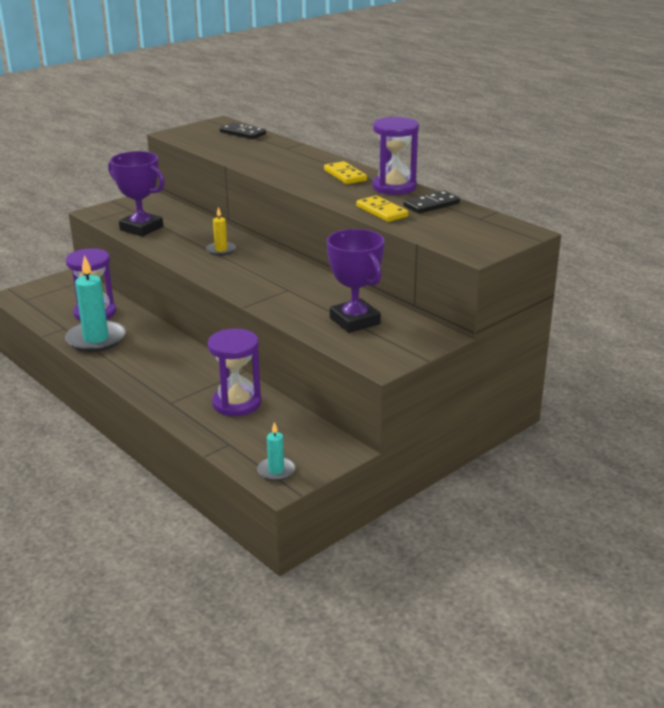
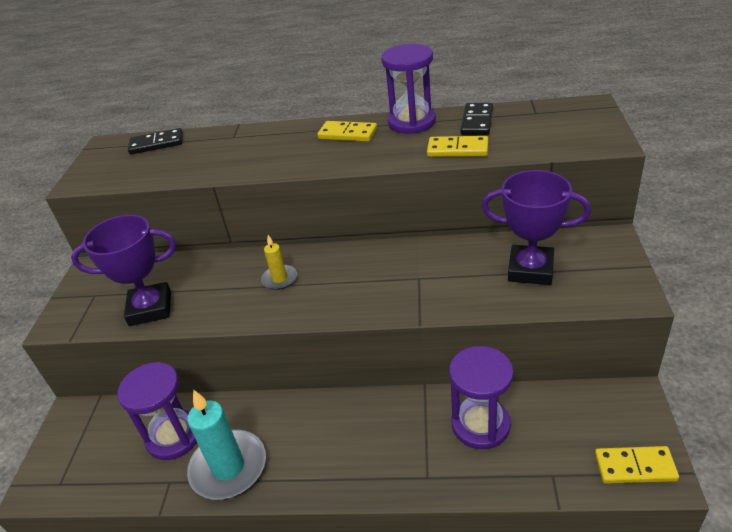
camera: 40 degrees left, 10 degrees up
(276, 471) = (635, 467): turquoise candle -> yellow domino

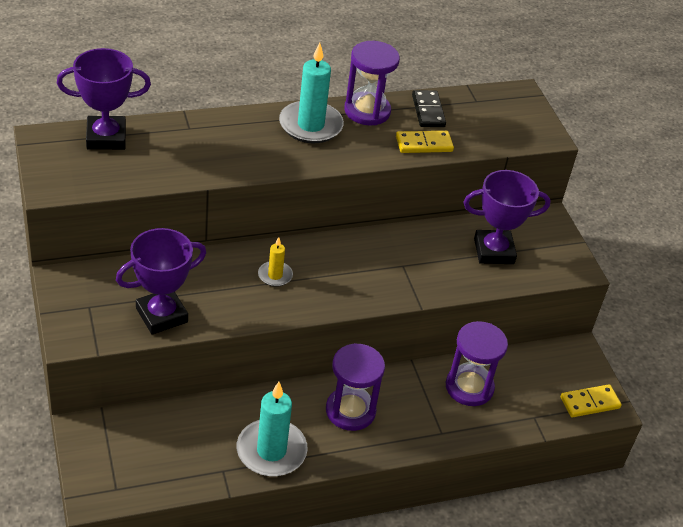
camera: 30 degrees left, 5 degrees up
(156, 144) = (106, 138): black domino -> purple trophy
(174, 436) = (204, 433): purple hourglass -> purple hourglass (350, 411)
(347, 134) = (310, 125): yellow domino -> turquoise candle

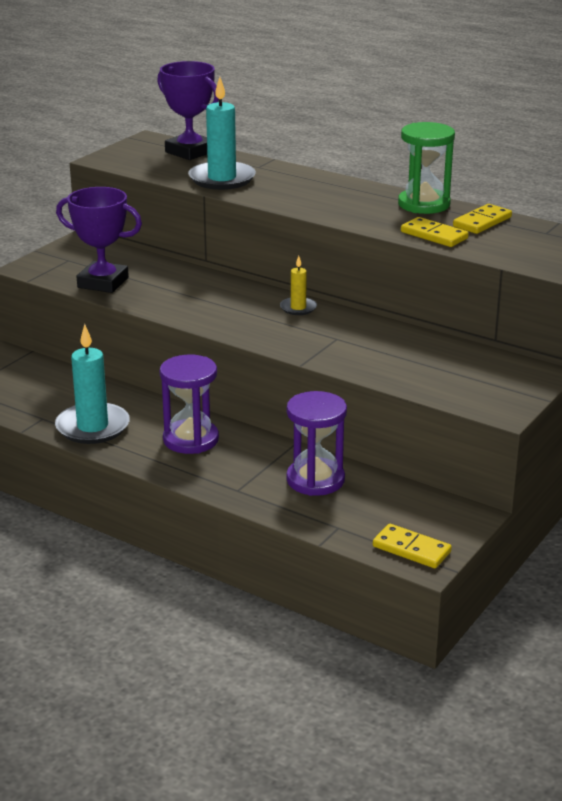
camera: 55 degrees right, 15 degrees down
(275, 275) = (222, 299): yellow candle -> yellow candle (298, 308)
(310, 125) = (356, 195): turquoise candle -> turquoise candle (222, 179)
(367, 111) = (424, 204): purple hourglass -> green hourglass
(428, 111) = (482, 222): black domino -> yellow domino
(494, 251) = (439, 366): purple trophy -> none

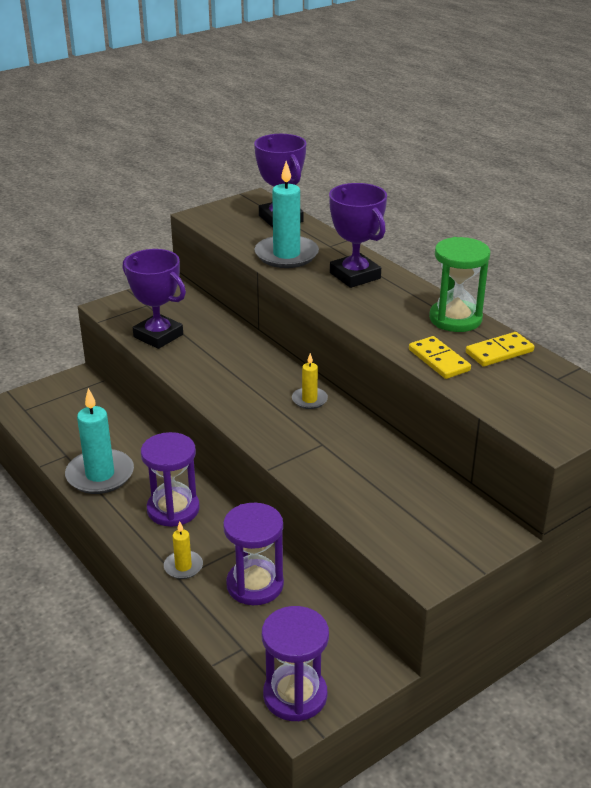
camera: 20 degrees right, 5 degrees up
(235, 480) = (183, 567): none -> yellow candle
(303, 186) = (355, 276): none -> purple trophy
(411, 549) = (295, 695): yellow domino -> purple hourglass

